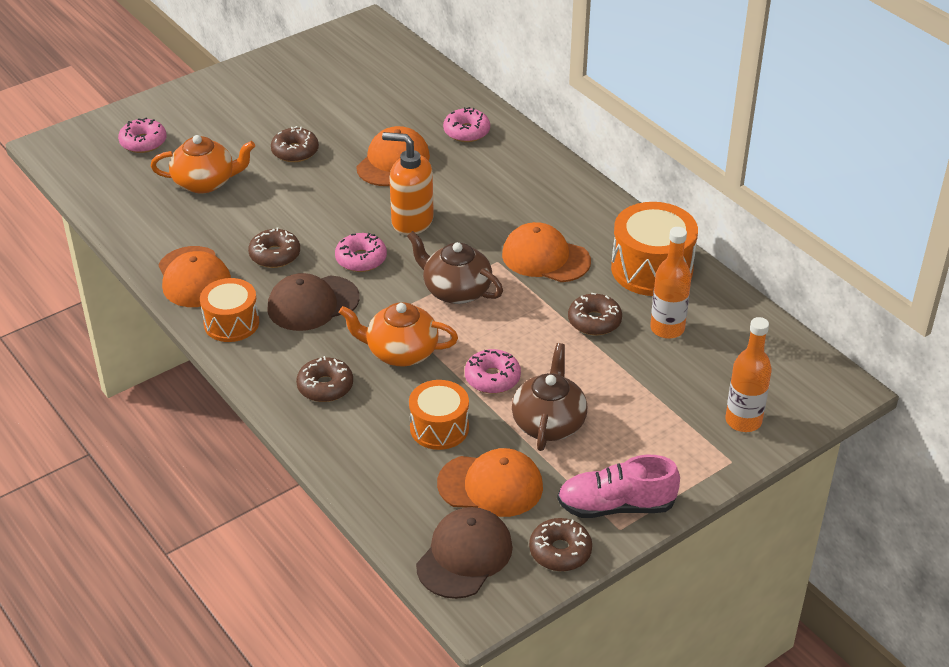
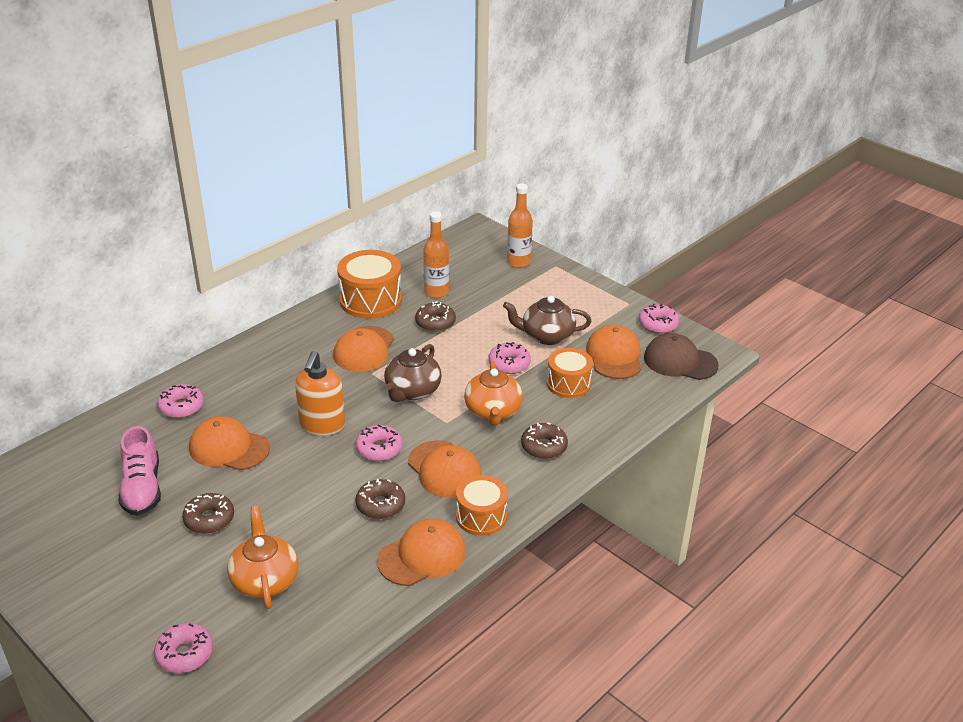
camera: 100 degrees left, 5 degrees down
(313, 303) = (444, 469): brown cap -> orange cap
(560, 551) = (658, 324): brown donut -> pink donut
(616, 506) = (611, 305): pink shoe -> pink shoe (142, 488)

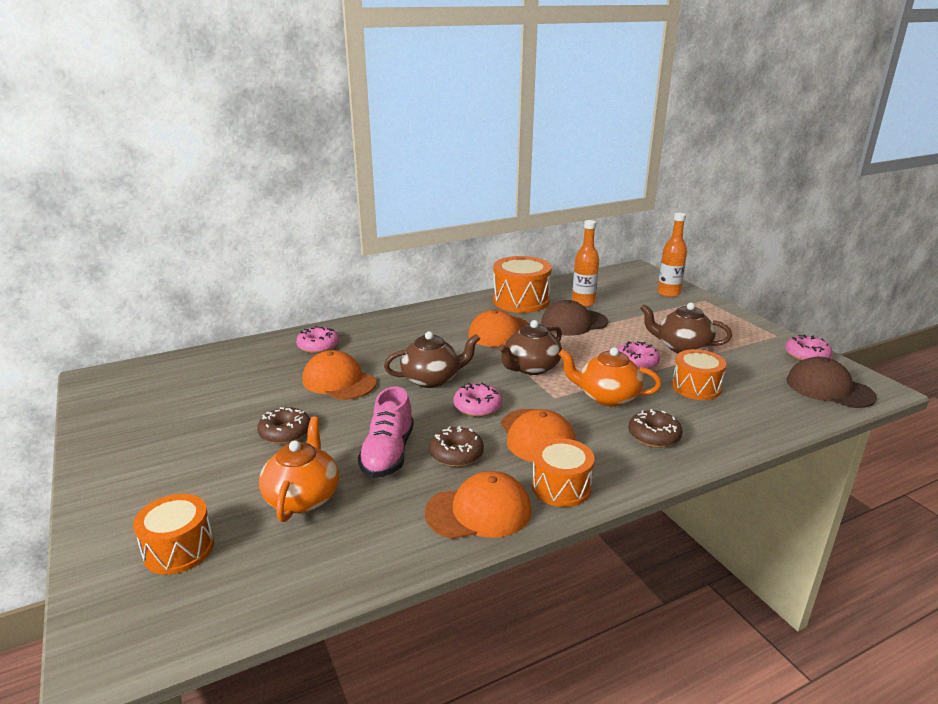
camera: 20 degrees right, 10 degrees down
(142, 488) = (244, 397): pink shoe -> pink shoe (388, 454)
(185, 654) = (179, 549): pink donut -> orange drum
(322, 425) = (432, 379): orange soap dispenser -> brown teapot
(435, 322) = (574, 323): brown donut -> brown cap
(493, 412) = (607, 397): orange teapot -> orange teapot turned 90 degrees clockwise
(614, 356) = (752, 373): orange cap -> none

